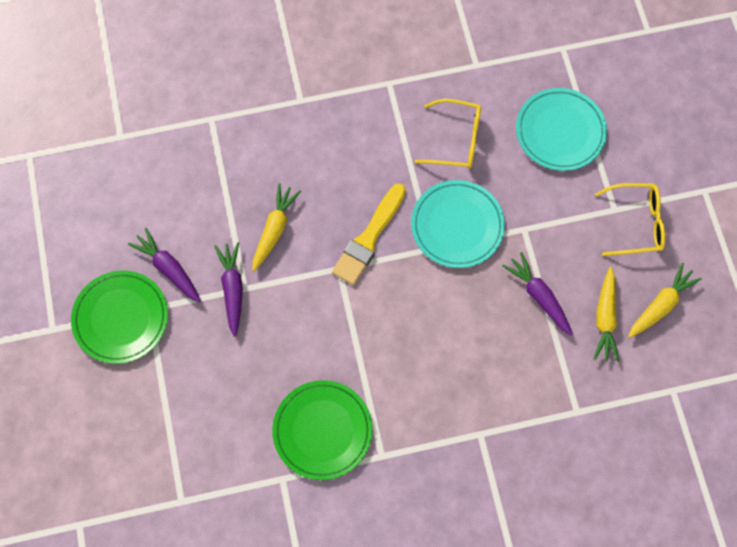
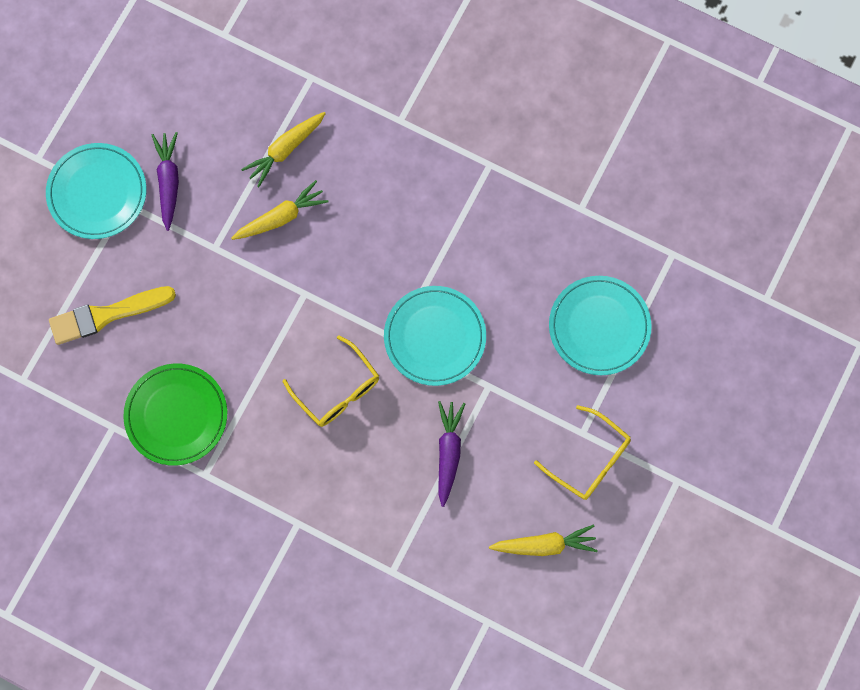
camera: 40 degrees right, 5 degrees up
(121, 318) = (97, 193): green plate -> turquoise plate
(232, 290) = (204, 241): purple carrot -> none
(369, 238) = (352, 287): yellow brush -> yellow brush (106, 315)
(456, 140) = (501, 261): yellow glasses -> yellow glasses (337, 389)
(605, 317) = (487, 516): yellow carrot -> yellow carrot (285, 149)

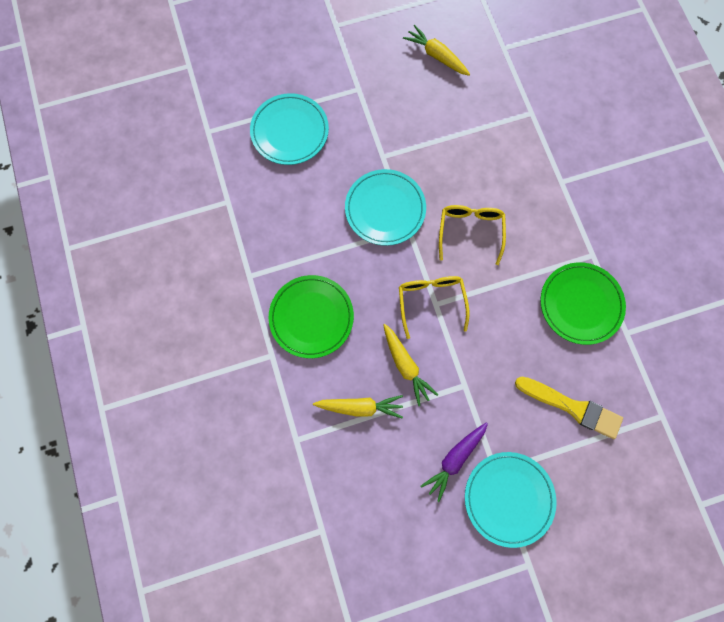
camera: 135 degrees left, 0 degrees up
(280, 217) = (405, 365): yellow carrot -> yellow carrot turned 135 degrees counterclockwise
(400, 181) = (311, 317): none -> green plate
(448, 453) = (441, 143): purple carrot -> none
(589, 459) = (369, 73): yellow glasses -> yellow glasses (431, 302)

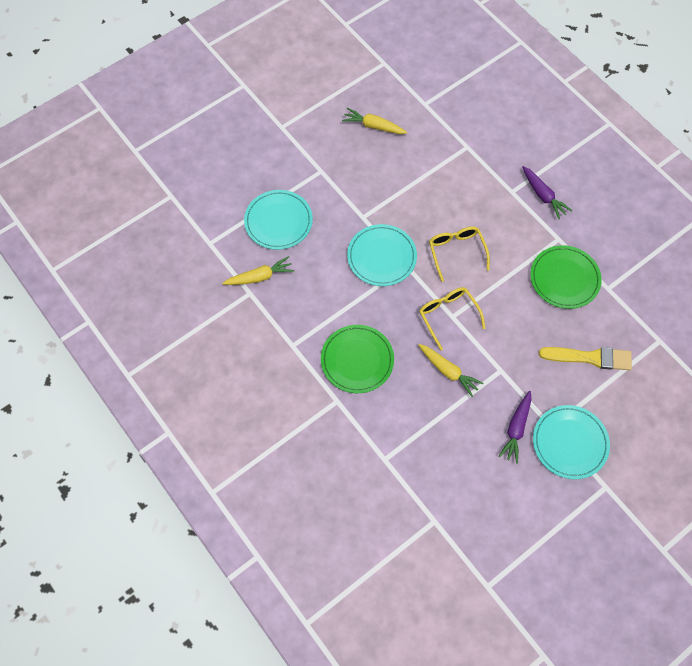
camera: 20 degrees left, 10 degrees down
(360, 407) = (425, 415): yellow carrot -> yellow carrot (259, 277)
(595, 198) = (543, 195): none -> purple carrot

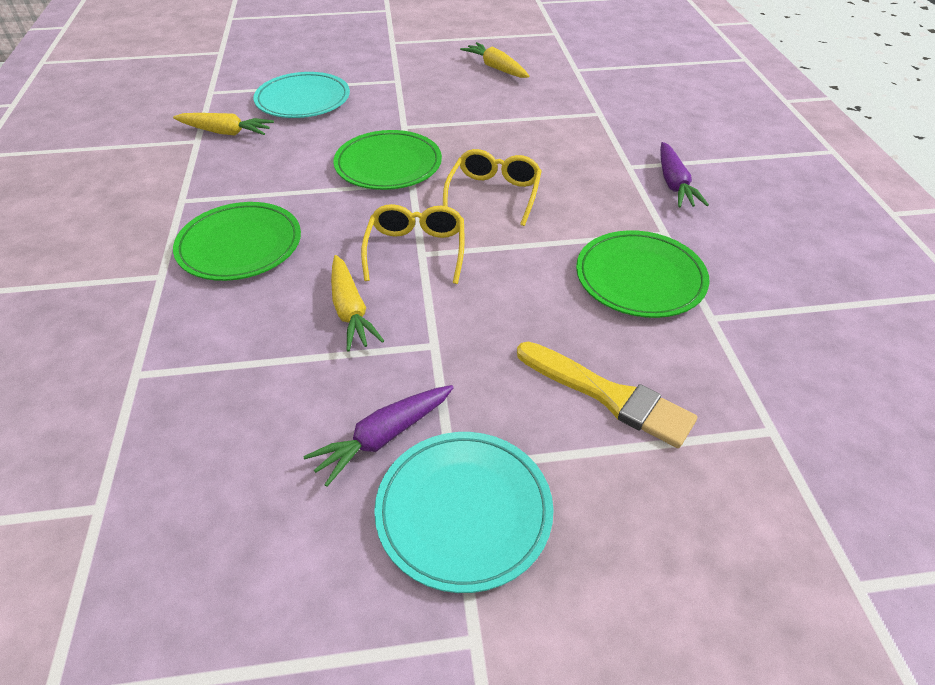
camera: 30 degrees right, 20 degrees down
(381, 257) = (388, 165): turquoise plate -> green plate

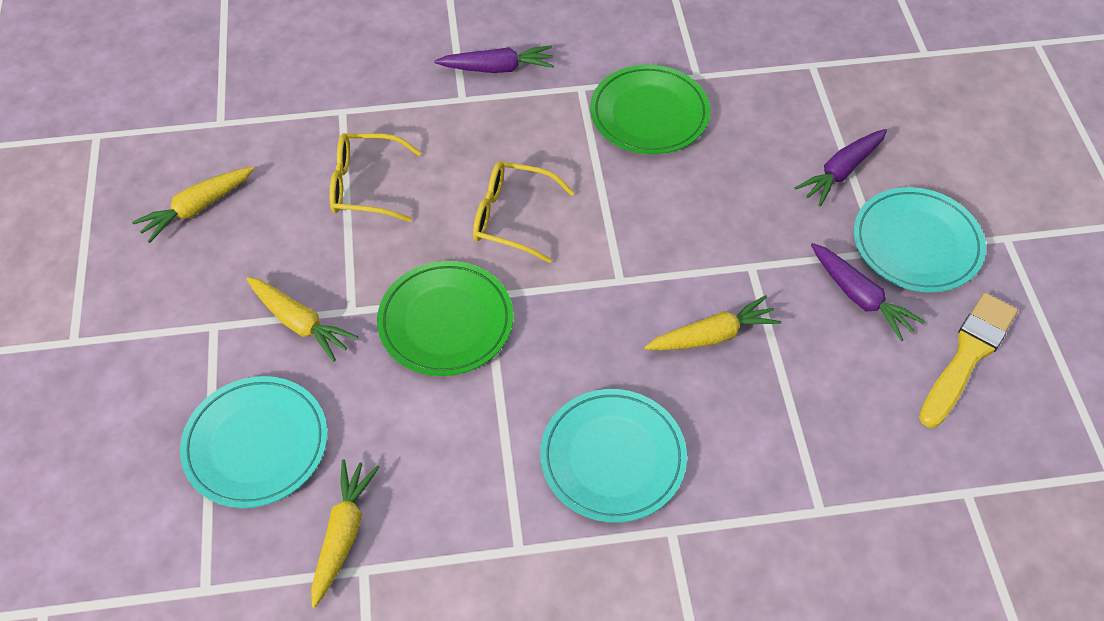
camera: 90 degrees left, 10 degrees up
(240, 246) = (613, 458): green plate -> turquoise plate
(396, 108) = (299, 323): none -> yellow carrot
(416, 250) = (615, 285): yellow glasses -> yellow glasses (366, 186)
(581, 442) = (841, 171): none -> purple carrot
(608, 396) = (793, 151): yellow brush -> yellow brush (967, 355)

